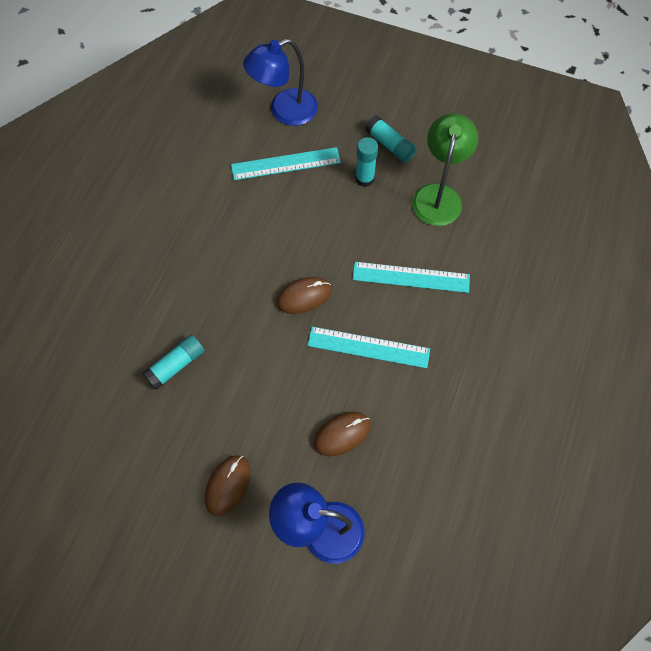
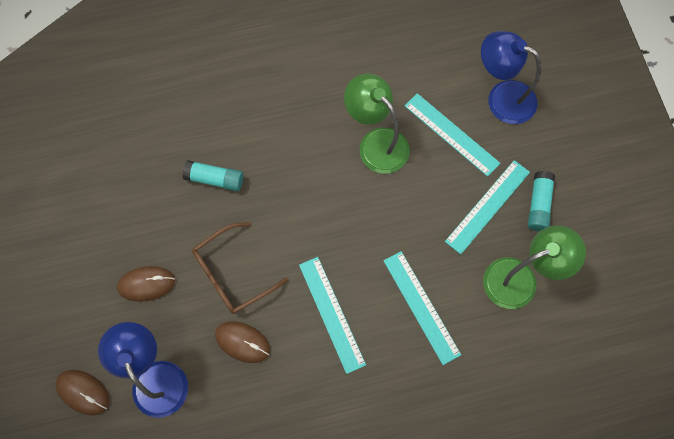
camera: 55 degrees right, 5 degrees up
(248, 220) = (376, 142): none -> green lamp
(275, 405) = (232, 274): none -> brown glasses
(304, 296) = (340, 232): brown mouse -> brown mouse (83, 392)
(364, 178) = (487, 206): turquoise glue stick -> turquoise ruler

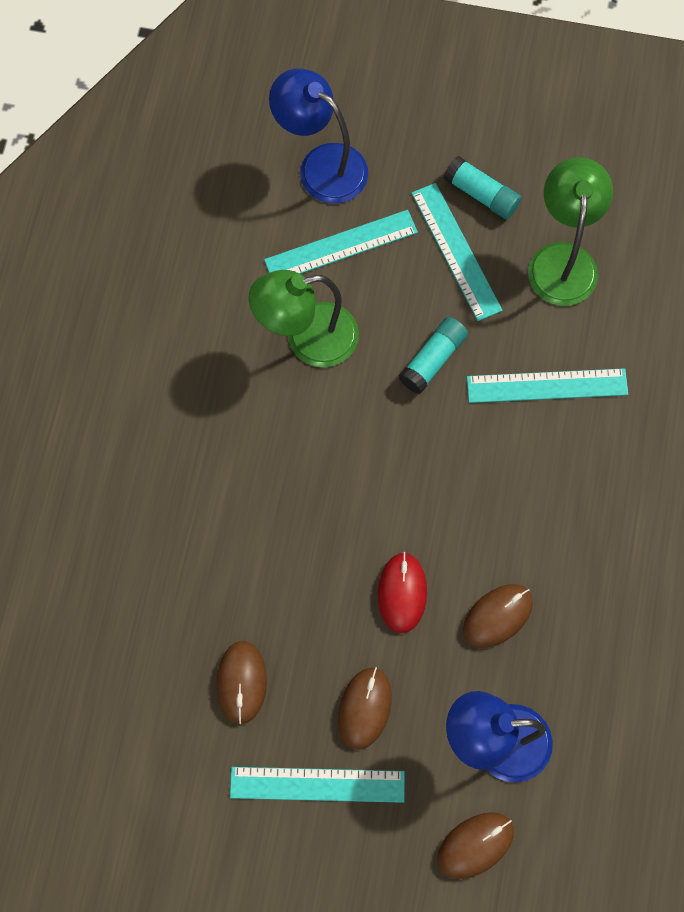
camera: 65 degrees left, 0 degrees up
(134, 204) = (241, 682): none -> brown mouse
(215, 179) = (258, 562): turquoise glue stick -> turquoise glue stick (433, 360)
(232, 274) = (402, 593): brown glasses -> red mouse
(331, 314) = (509, 493): turquoise ruler -> turquoise ruler (317, 784)
(501, 98) = (321, 165): blue lamp -> blue lamp turned 75 degrees clockwise

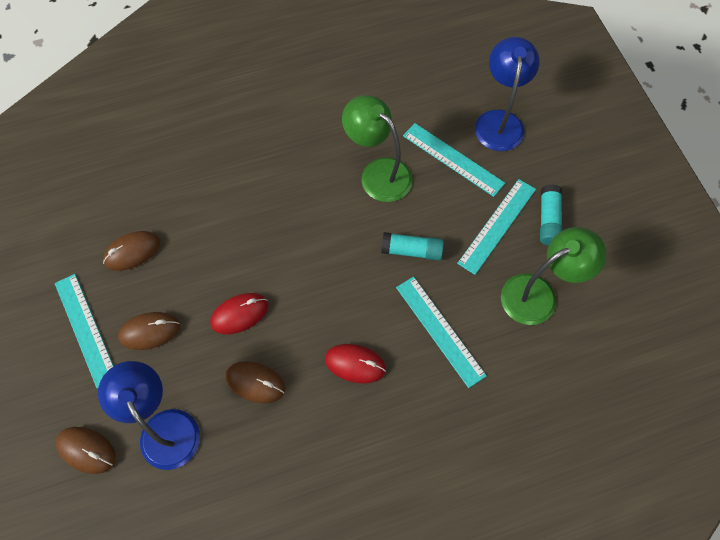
camera: 60 degrees right, 5 degrees down
(535, 496) = (355, 364): none -> red mouse

